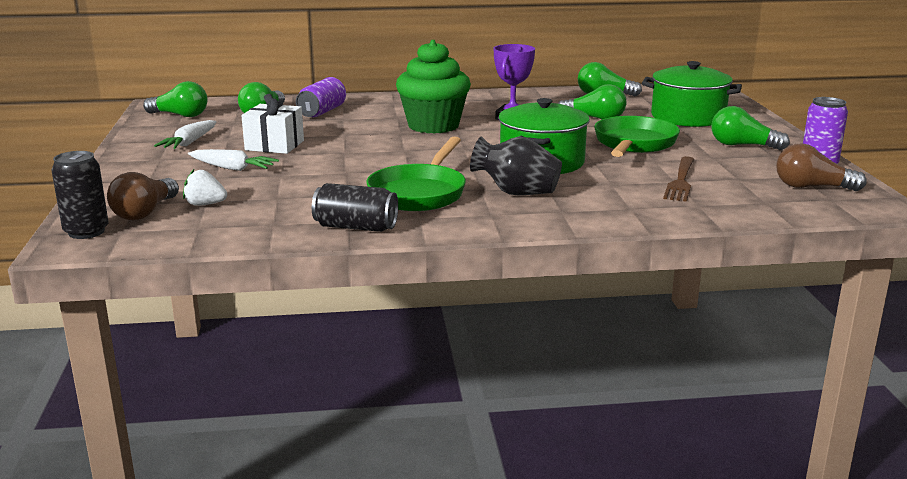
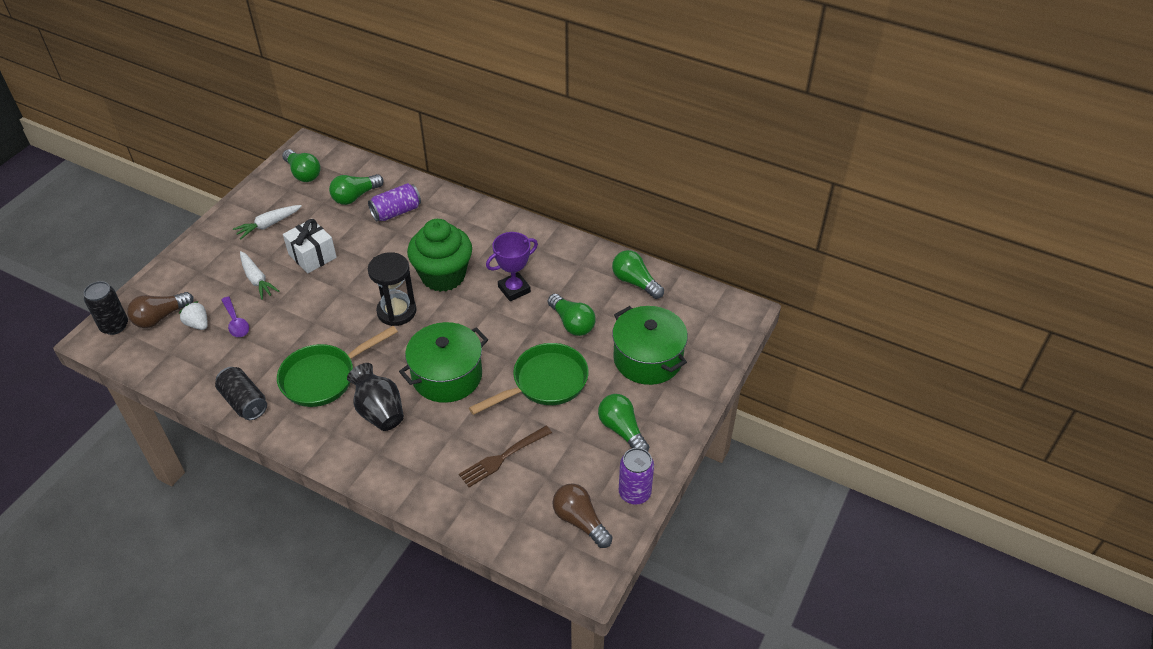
camera: 35 degrees right, 25 degrees up
(253, 193) = (236, 322): none -> purple spoon
(424, 148) = (396, 311): none -> black hourglass

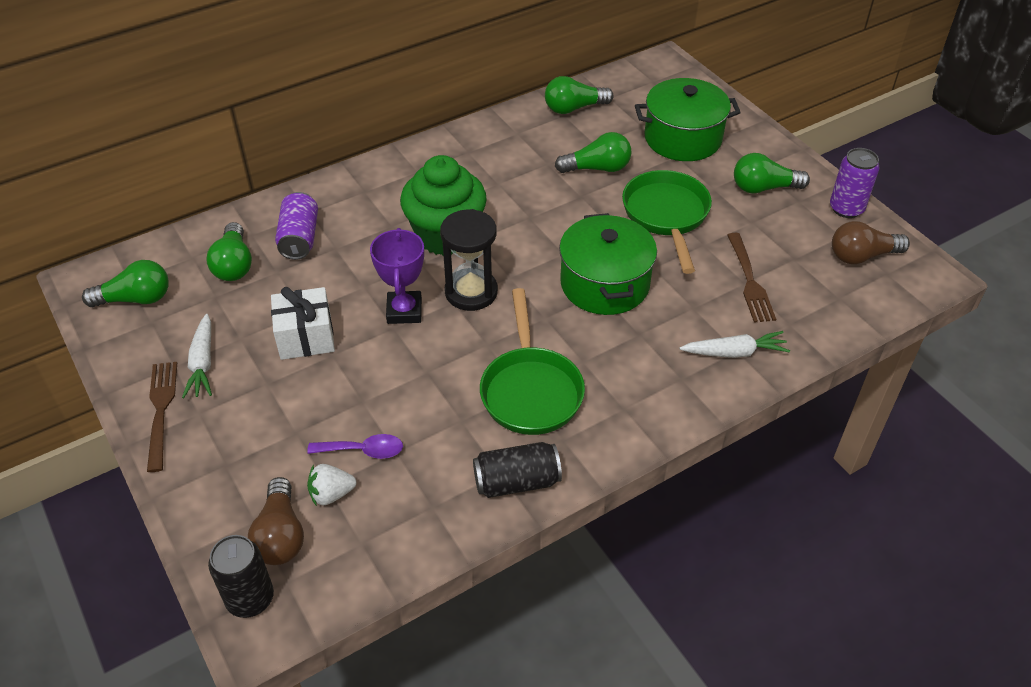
camera: 60 degrees left, 0 degrees up
(225, 227) = (161, 410): none -> brown fork
(257, 279) = (299, 405): white carrot -> white carrot (734, 352)
(379, 411) = (620, 357): black vase -> none
(514, 289) = (514, 190): purple trophy -> purple trophy (404, 311)

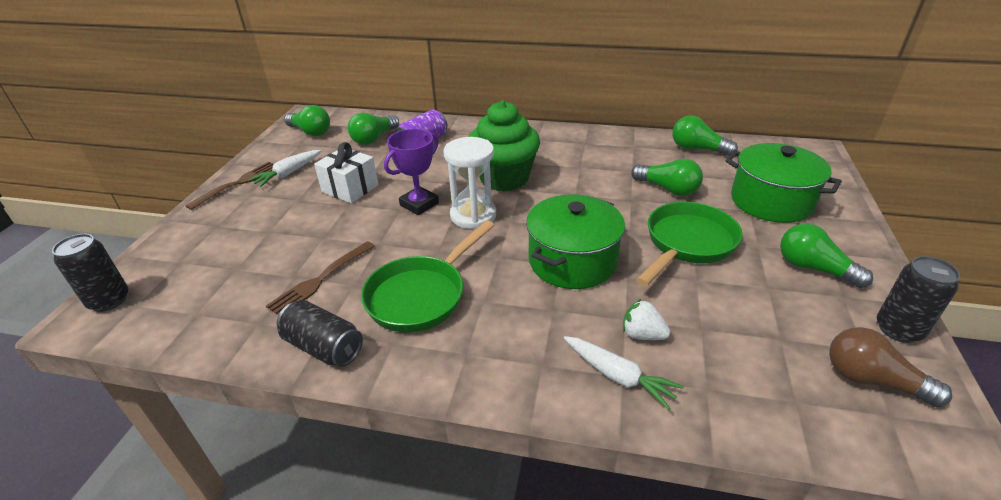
camera: 45 degrees right, 10 degrees down
(280, 535) = (175, 278): brown light bulb -> none
(331, 494) = (229, 275): white strawberry -> white strawberry (642, 334)
(363, 450) = (280, 263): purple spoon -> none
(471, 292) = (473, 215): black hourglass -> white hourglass
(749, 281) = (708, 330): brown fork -> brown fork (320, 279)
(846, 208) = (898, 329): purple can -> black can

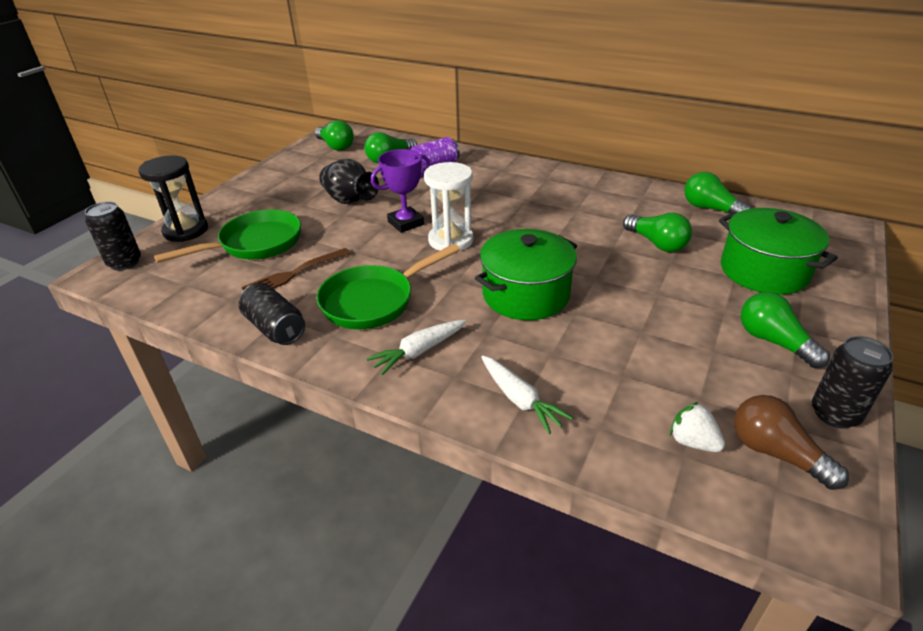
camera: 15 degrees right, 0 degrees up
(173, 249) = (186, 230): none -> black hourglass
(238, 183) = (257, 183): brown fork -> none
(288, 173) = (302, 180): white carrot -> white carrot (419, 351)
(350, 188) = (350, 201): white gift -> black vase
(504, 178) = (495, 211): green cupcake -> none
(642, 334) = (561, 369): white strawberry -> white strawberry (692, 442)
(687, 244) = (649, 297): green pan -> green pan (255, 244)

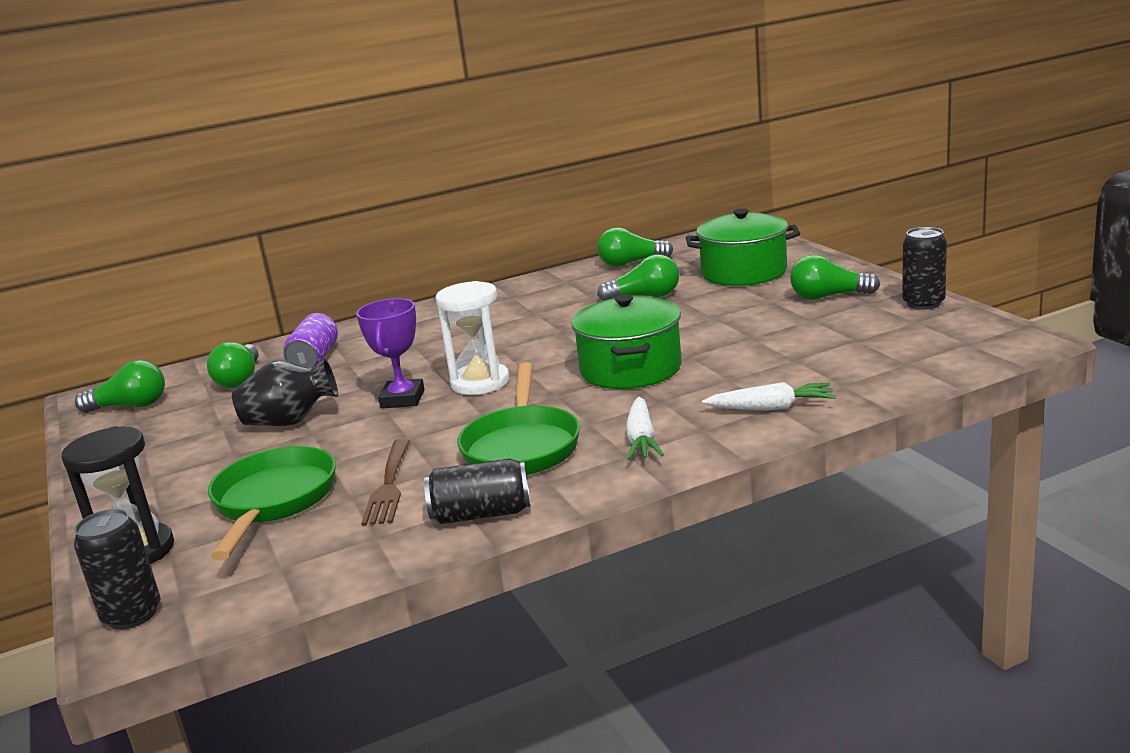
camera: 50 degrees left, 15 degrees down
(692, 442) = (897, 356): white strawberry -> none
(775, 453) = (938, 333): brown light bulb -> none

